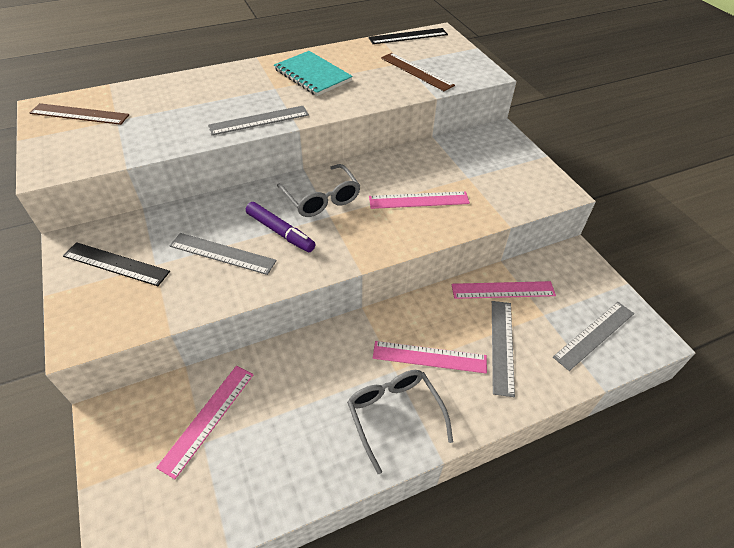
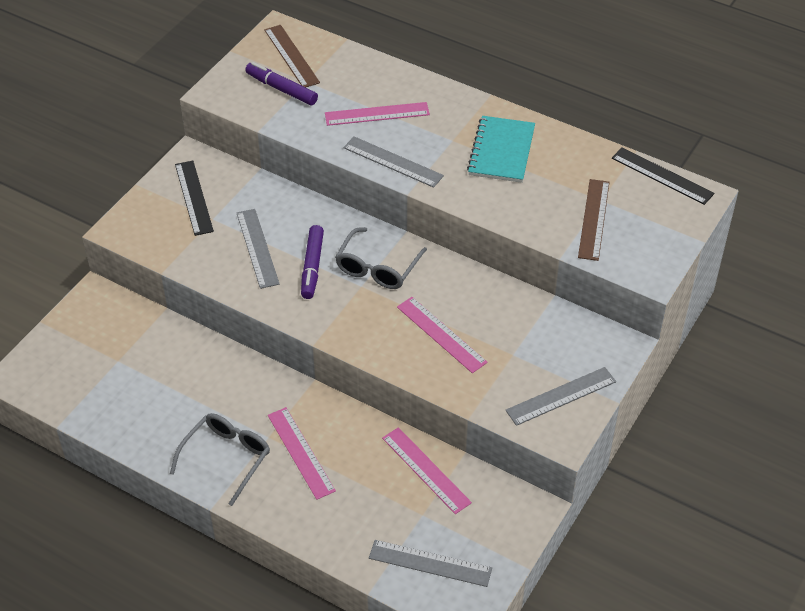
camera: 55 degrees right, 0 degrees up
(104, 135) = (281, 89): none -> purple marker
(207, 418) = (137, 350): pink ruler -> pink ruler (377, 114)
(502, 346) = (356, 498): grey ruler -> grey ruler (561, 396)

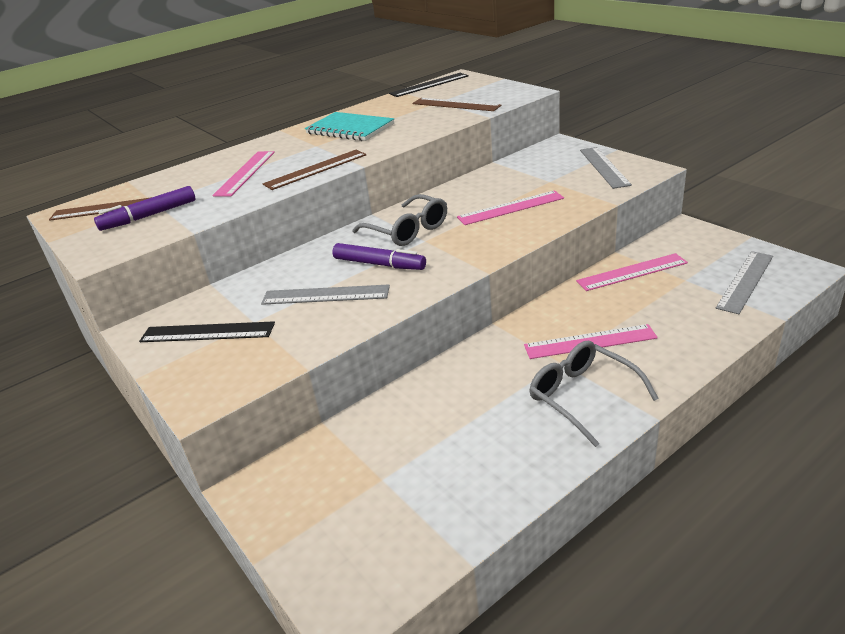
camera: 65 degrees left, 15 degrees down
(393, 162) = (315, 169): grey ruler -> brown ruler

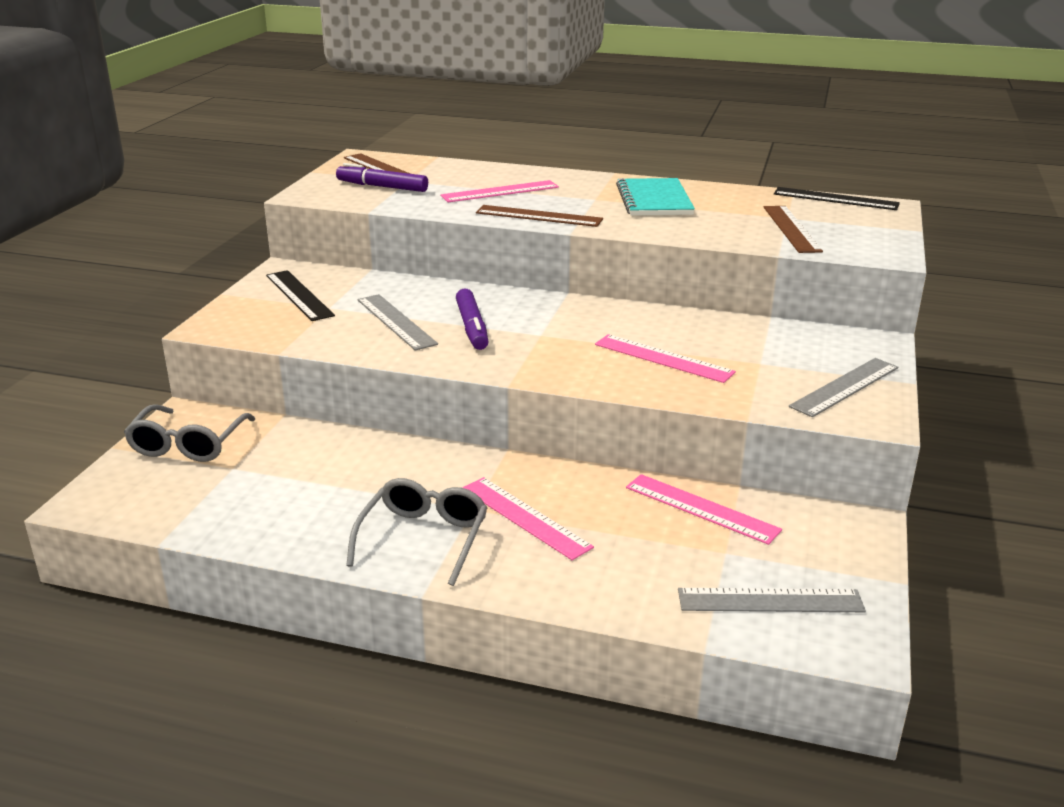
camera: 50 degrees right, 5 degrees down
(407, 230) = (552, 319): grey glasses -> grey glasses (188, 444)

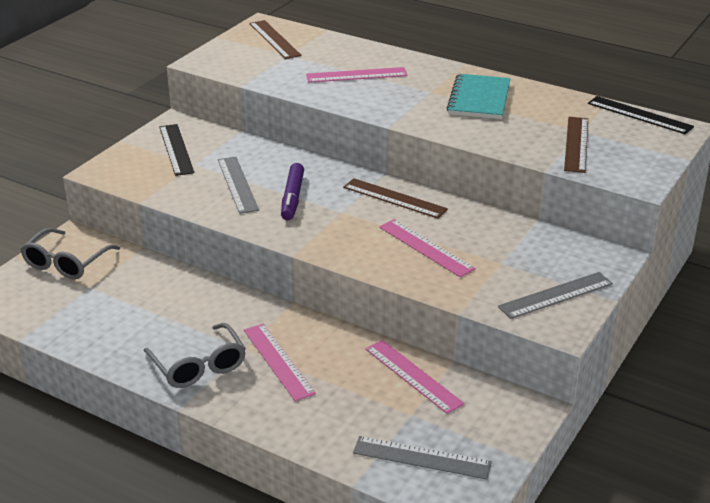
camera: 15 degrees right, 5 degrees up
(382, 187) = (265, 60): purple marker -> none
(423, 538) = (198, 366): grey glasses -> grey glasses turned 120 degrees clockwise
(539, 216) = (373, 106): brown ruler -> brown ruler (394, 198)

